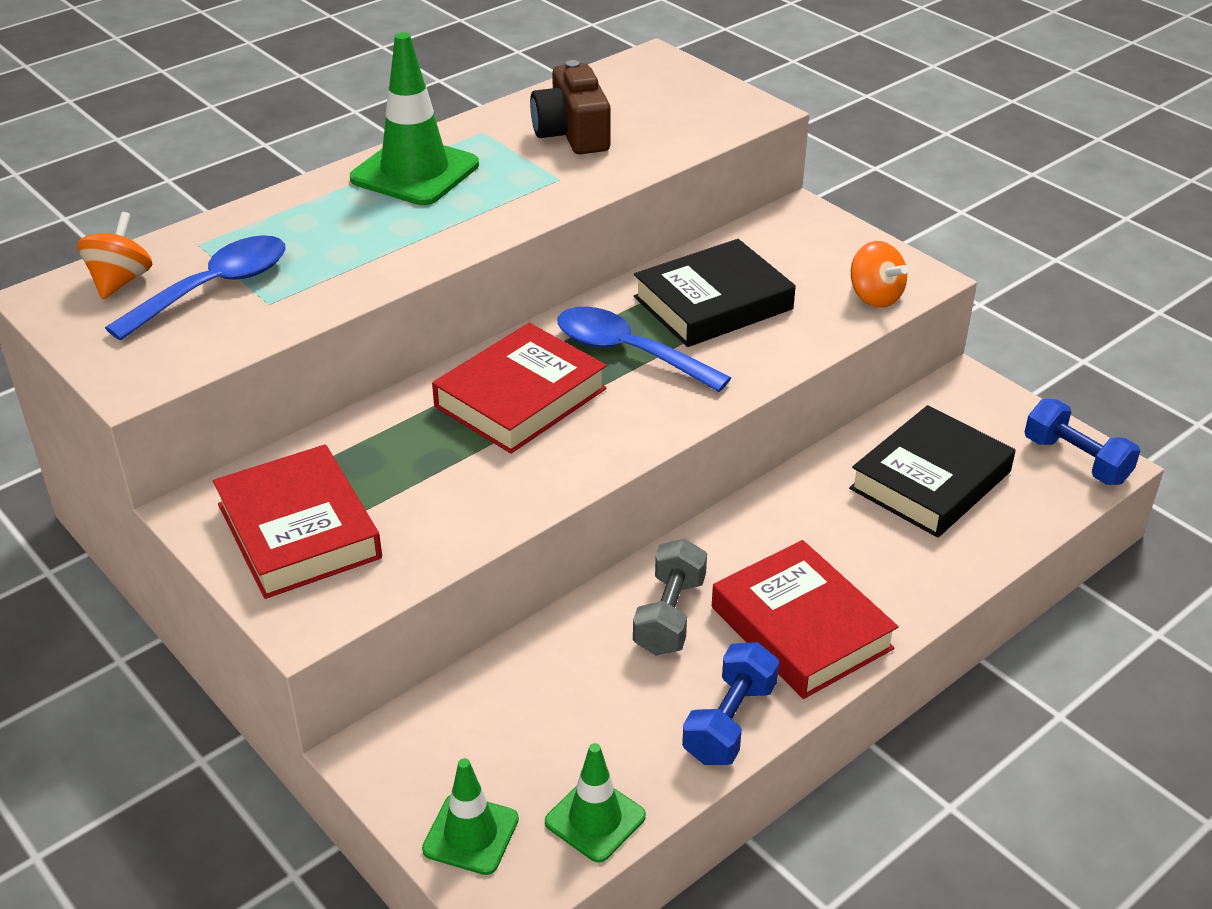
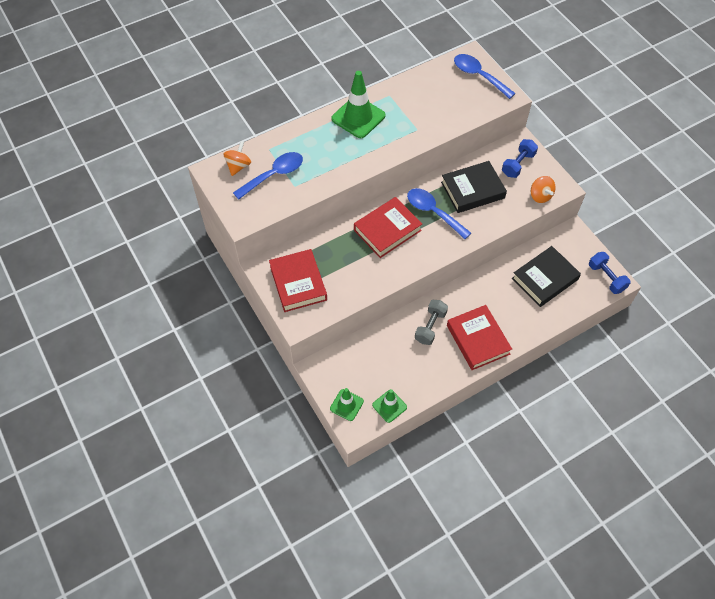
camera: 10 degrees right, 20 degrees up
(572, 133) = (427, 101): brown camera -> none
(679, 86) = (479, 76): none -> blue spoon
(730, 722) = (443, 375): blue dumbbell -> blue dumbbell (518, 164)

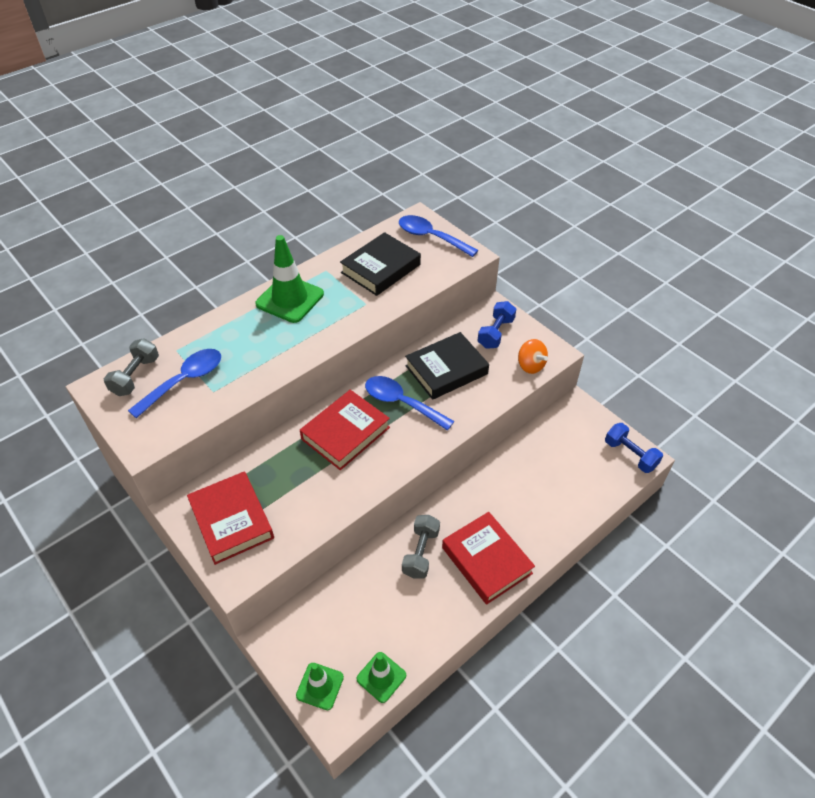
camera: 10 degrees left, 10 degrees down
(238, 166) = (135, 376): orange spinning top -> grey dumbbell
(544, 279) = (555, 467): black book -> black book (380, 268)

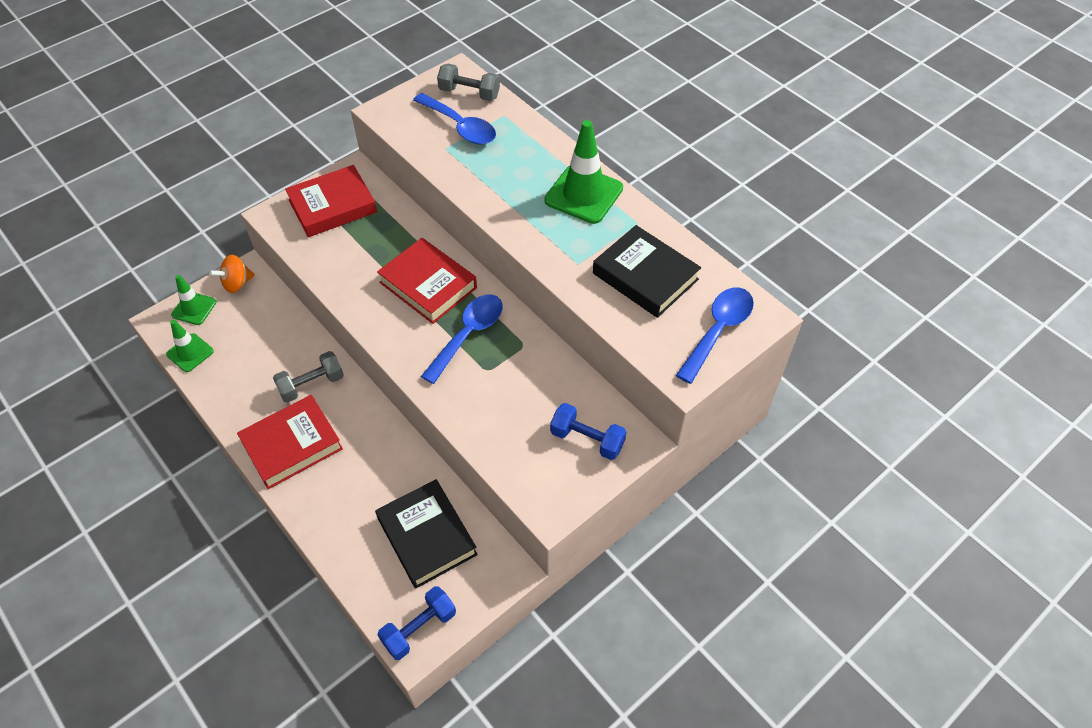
camera: 90 degrees right, 5 degrees up
(421, 553) = (311, 385): grey dumbbell -> grey dumbbell turned 45 degrees counterclockwise
(446, 370) = (520, 380): black book -> black book (427, 536)
(530, 365) = (526, 477): orange spinning top -> orange spinning top (237, 283)

